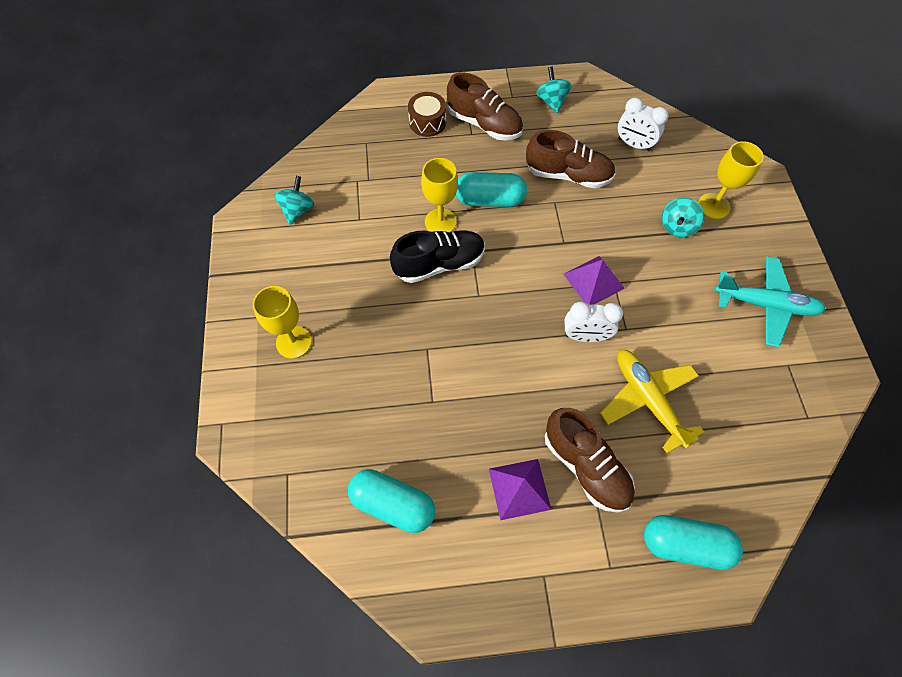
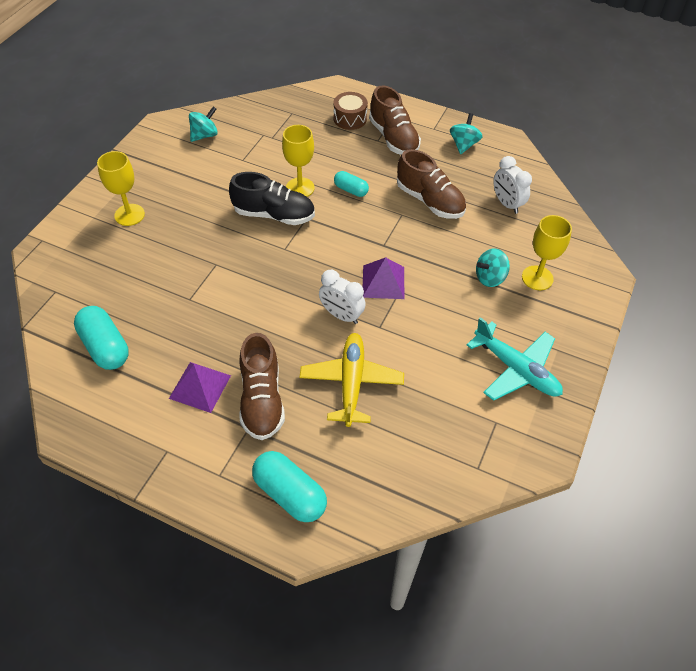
camera: 30 degrees right, 10 degrees down
(489, 200) = (351, 190): turquoise capsule -> turquoise capsule, size x0.59

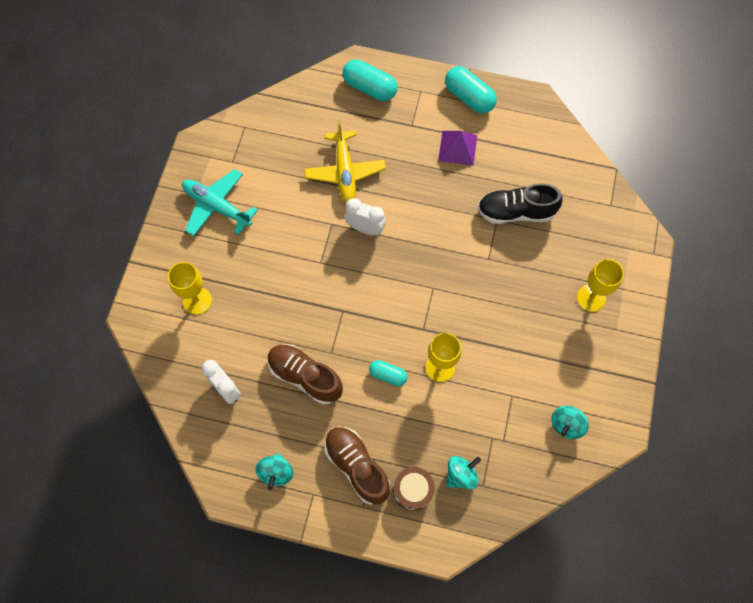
camera: 170 degrees right, 15 degrees up
(105, 347) = (543, 165): turquoise capsule -> turquoise capsule (469, 97)
(262, 400) = (408, 146): brown shoe -> none
(274, 215) = (455, 326): black shoe -> black shoe (516, 212)
(383, 282) = (336, 269): purple pyramid -> none
(490, 278) = (240, 292): turquoise spinning top -> turquoise spinning top (461, 475)

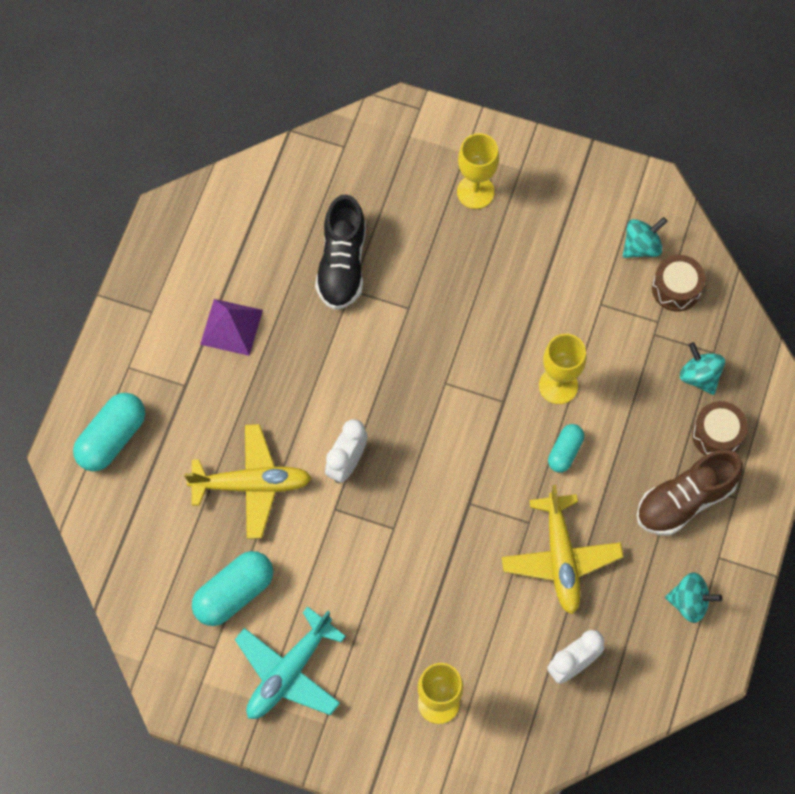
camera: 85 degrees left, 0 degrees up
(305, 377) = (561, 558): brown shoe -> yellow plane
(469, 97) = (149, 302): turquoise capsule -> turquoise capsule (234, 593)
(534, 454) = (676, 289): none -> brown drum
(566, 425) = (641, 246): turquoise spinning top -> turquoise spinning top turned 75 degrees counterclockwise

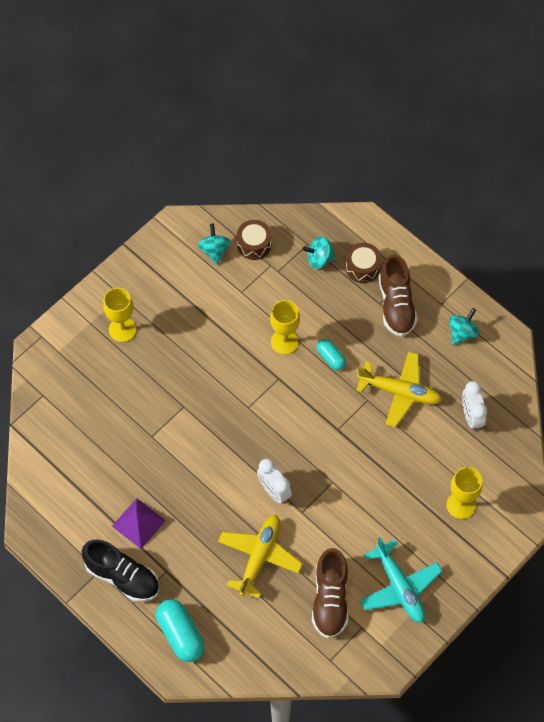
camera: 65 degrees left, 5 degrees down
(234, 593) = (330, 599): turquoise capsule -> brown shoe
(342, 264) = (130, 433): black shoe -> black shoe (122, 577)

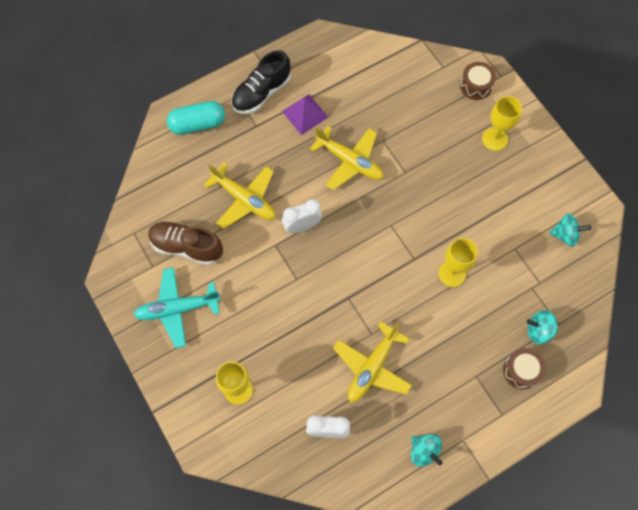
camera: 105 degrees right, 5 degrees up
(186, 463) = (350, 161): none -> yellow plane
(254, 244) = (566, 272): brown drum -> brown drum (475, 86)
(319, 259) = (539, 330): turquoise spinning top -> turquoise spinning top turned 90 degrees counterclockwise
(331, 358) = (425, 312): turquoise capsule -> none
(396, 305) = (470, 392): brown shoe -> none

